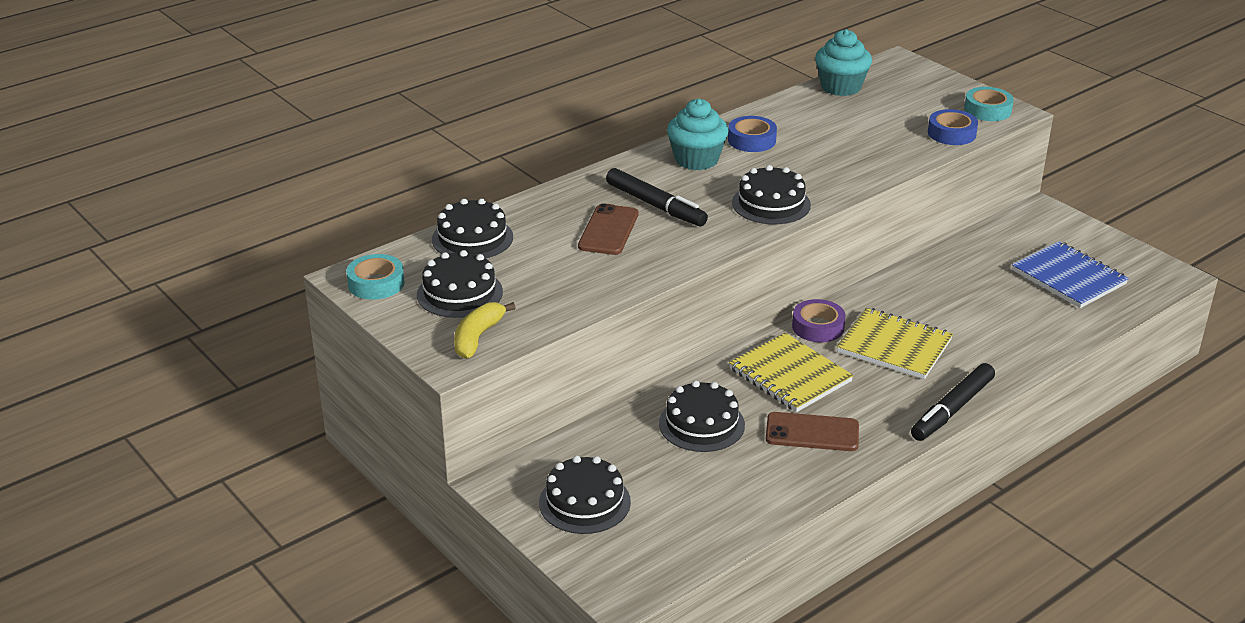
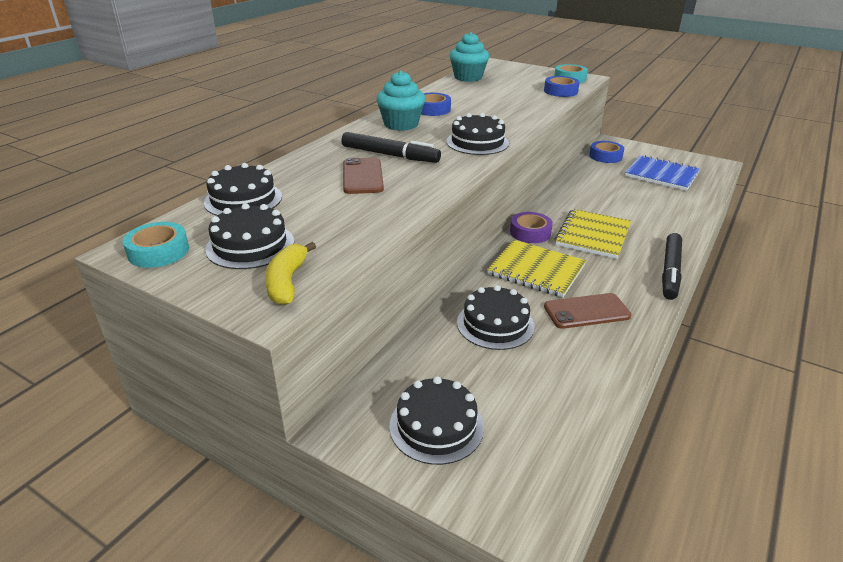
camera: 20 degrees left, 0 degrees up
(894, 346) = (592, 235): yellow notebook -> yellow notebook turned 75 degrees counterclockwise
(1013, 233) = (605, 156): none -> blue tape

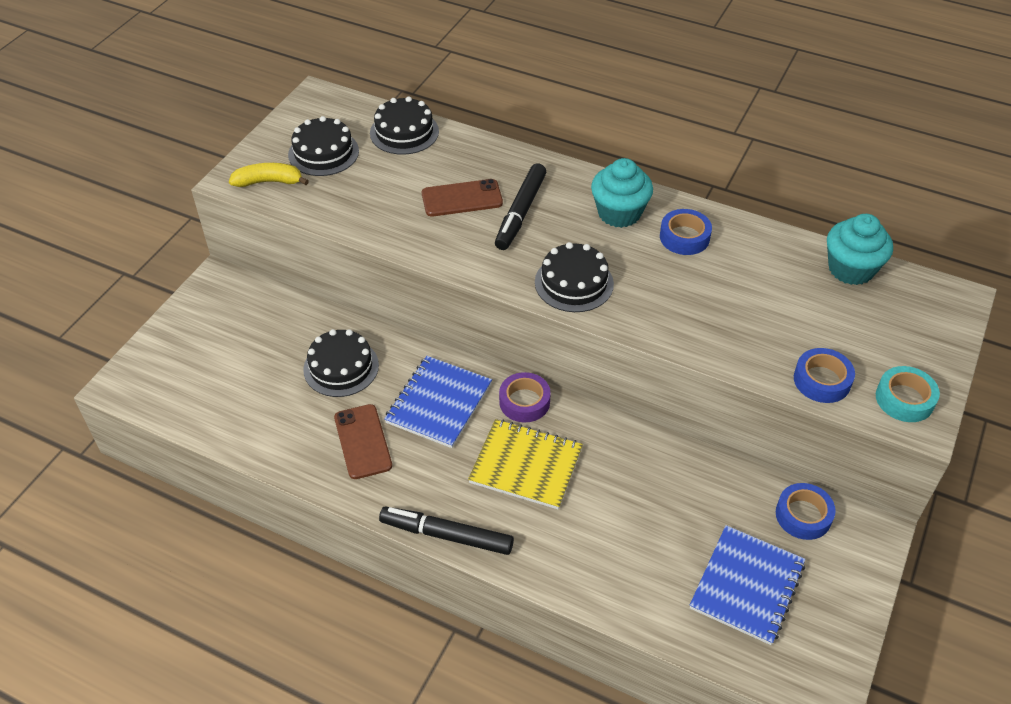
camera: 85 degrees right, 15 degrees up
(158, 251) = (314, 110): turquoise tape -> none
(436, 426) = (215, 331): black cake -> none
(536, 270) = (439, 403): yellow notebook -> blue notebook

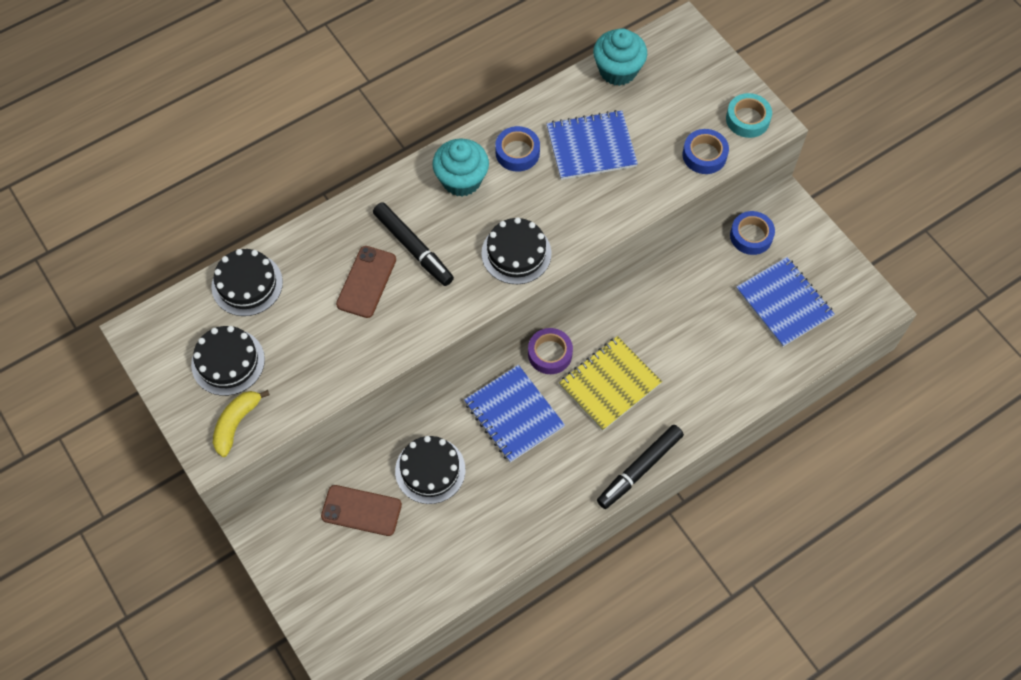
camera: 60 degrees left, 15 degrees up
(362, 441) = (518, 488): brown phone -> brown phone (361, 510)
(742, 286) = (591, 147): none -> blue notebook

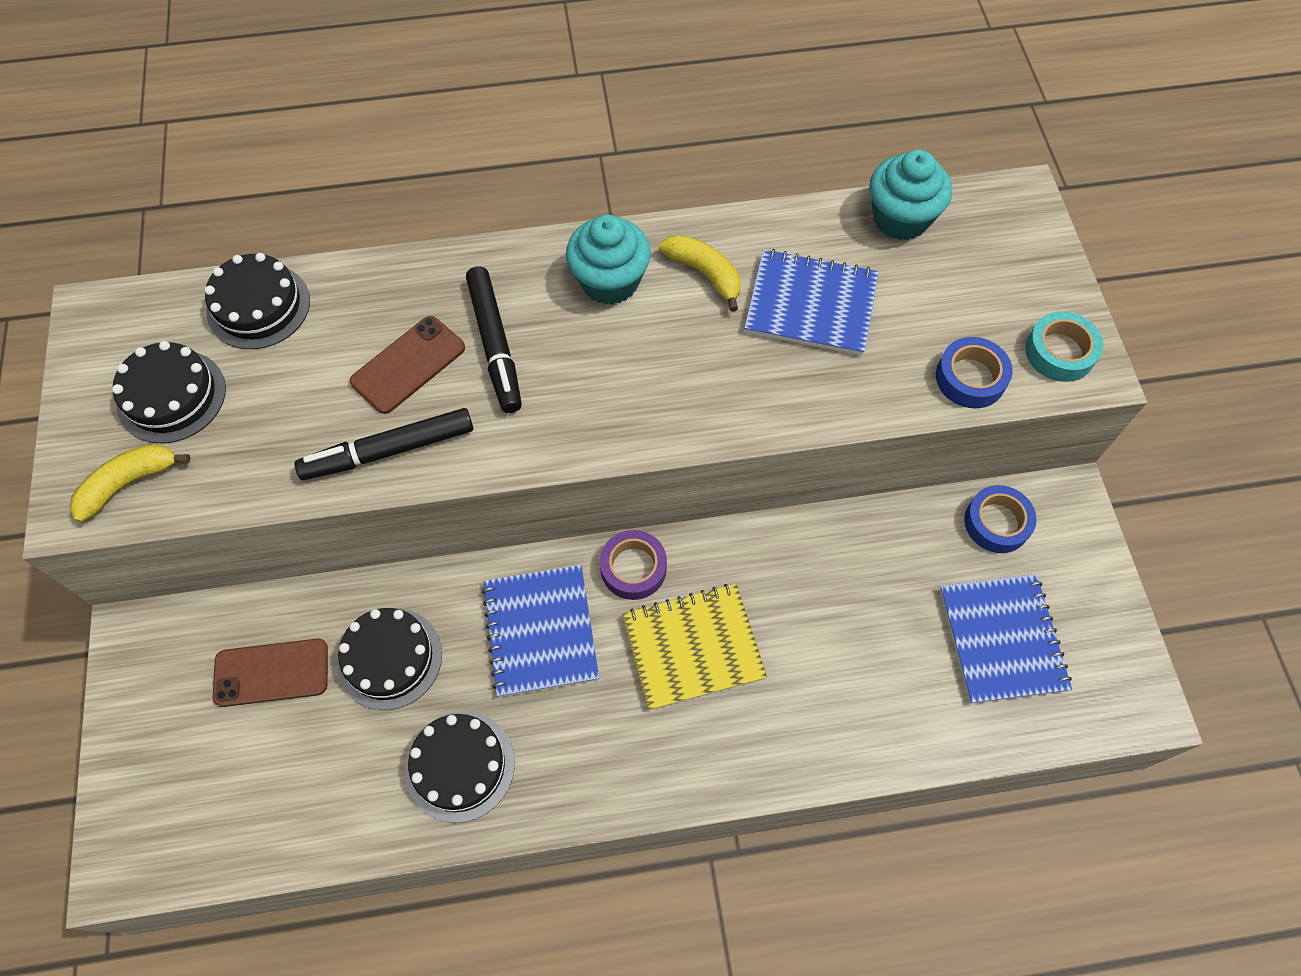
camera: 25 degrees right, 0 degrees up
(361, 510) = (271, 673): brown phone -> brown phone turned 45 degrees counterclockwise
(516, 253) = (629, 408): black cake -> black cake (460, 766)
(517, 152) = (704, 274): blue tape -> yellow banana
(639, 469) = (672, 792): black marker -> black marker (388, 450)

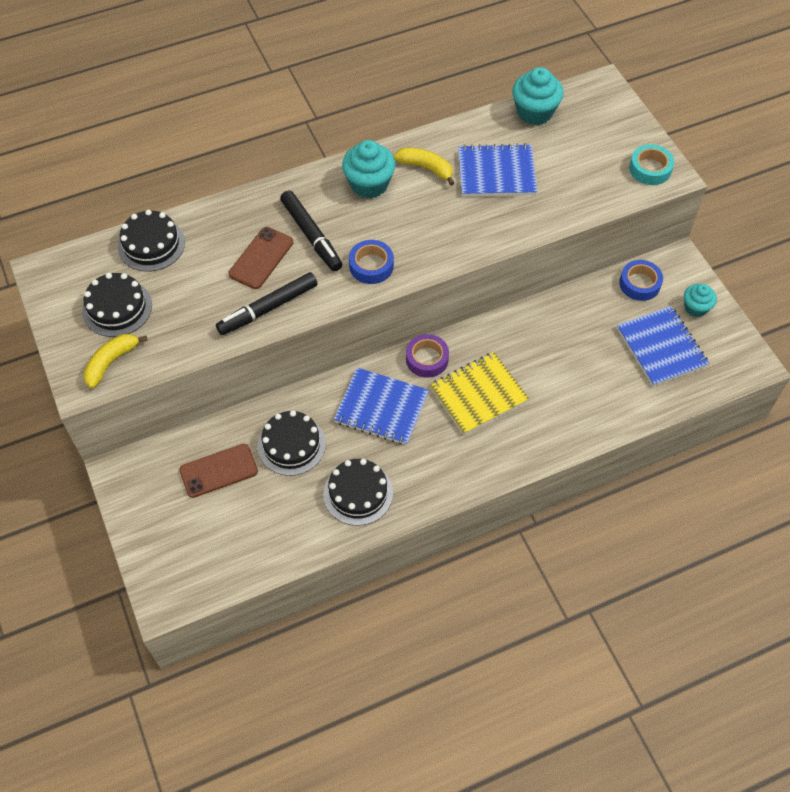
camera: 15 degrees left, 5 degrees down
(540, 631) = (381, 408): blue notebook -> blue notebook turned 45 degrees counterclockwise
(970, 378) = (603, 194): blue tape -> blue tape (371, 266)
(1075, 585) = (695, 308): none -> turquoise cupcake

